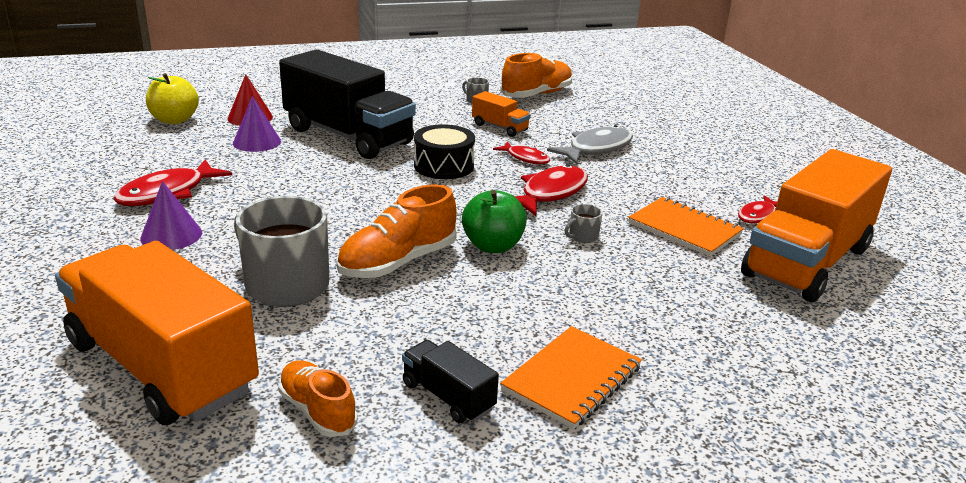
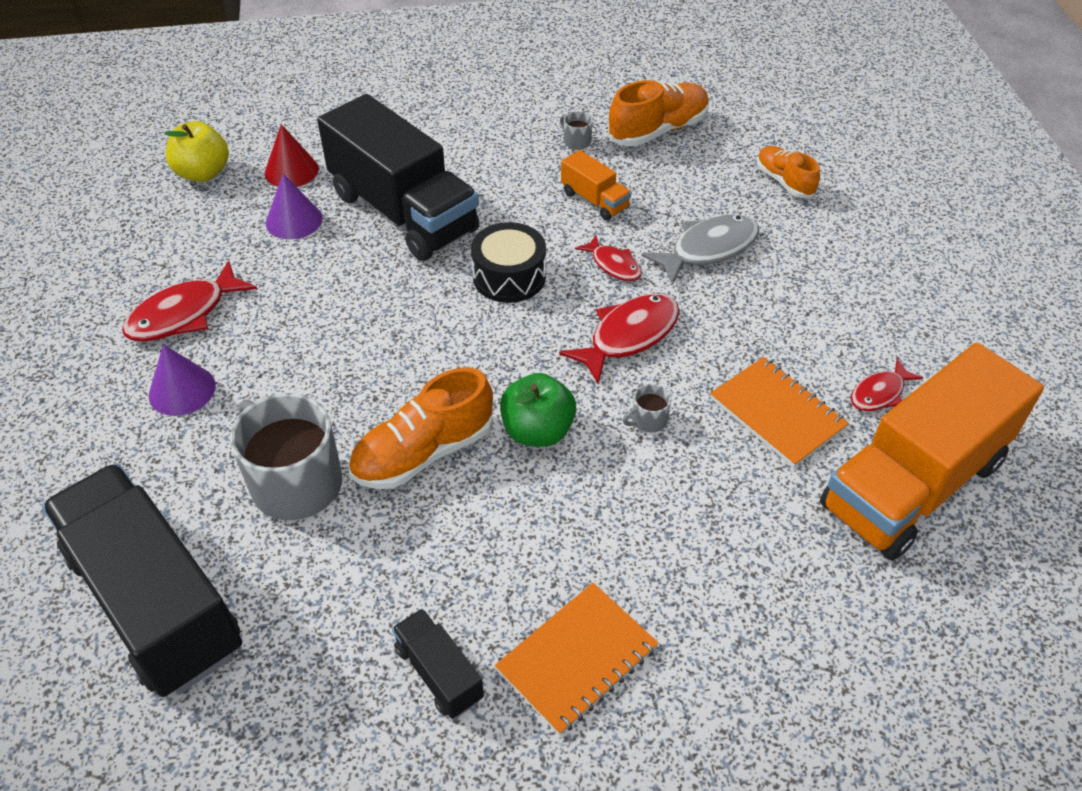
camera: 10 degrees right, 20 degrees up
(161, 366) = (155, 601): orange truck -> black truck
(317, 411) = (302, 681): orange shoe -> orange shoe (784, 181)

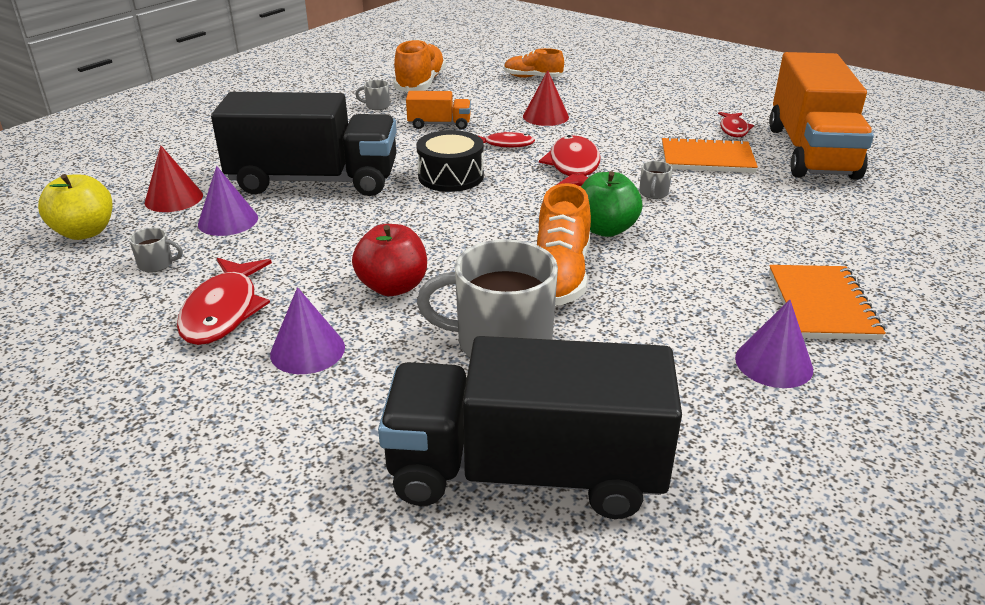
camera: 45 degrees left, 15 degrees down
(203, 237) = (157, 264): none -> grey mug
(304, 371) = (393, 287): none -> red apple
(439, 673) = (773, 363): black truck -> purple cone
(708, 249) = (545, 116): grey fish -> red cone

